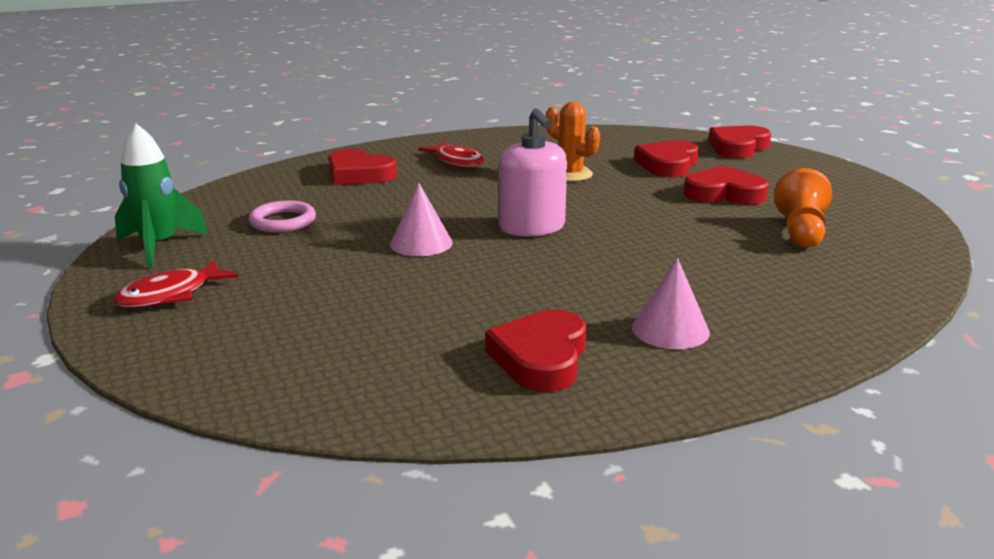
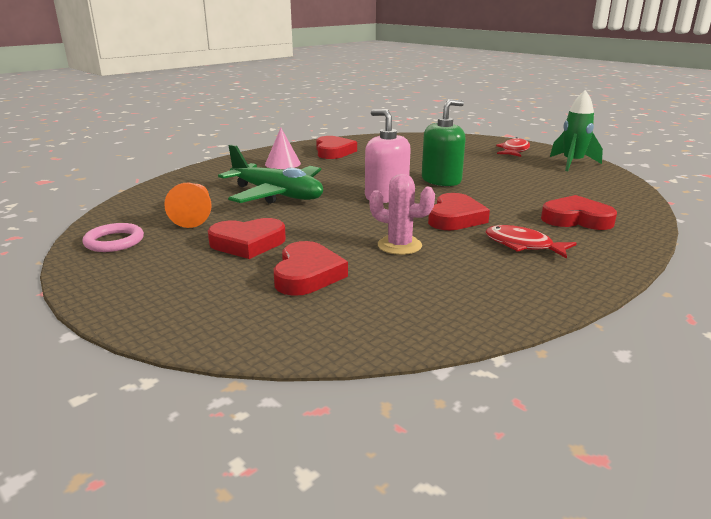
camera: 160 degrees right, 0 degrees up
(283, 221) = (543, 181): pink ring -> pink ring (114, 241)
(421, 243) = (441, 180): pink cone -> green soap dispenser
(570, 174) = (399, 245): orange cactus -> pink cactus
(688, 251) = (277, 195): none -> green plane
(738, 147) = (217, 326): red heart -> red heart (455, 218)

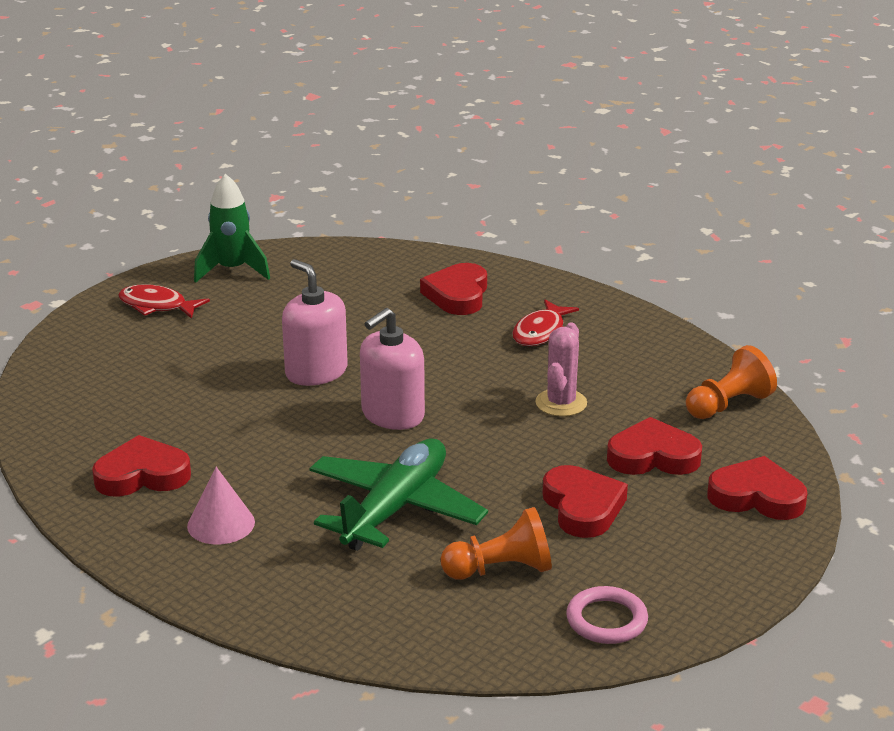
camera: 95 degrees left, 5 degrees up
(392, 322) = (728, 405): none -> orange pawn
(441, 180) = (316, 372): green soap dispenser -> pink soap dispenser
(455, 218) = (467, 367): red heart -> red heart (757, 496)

